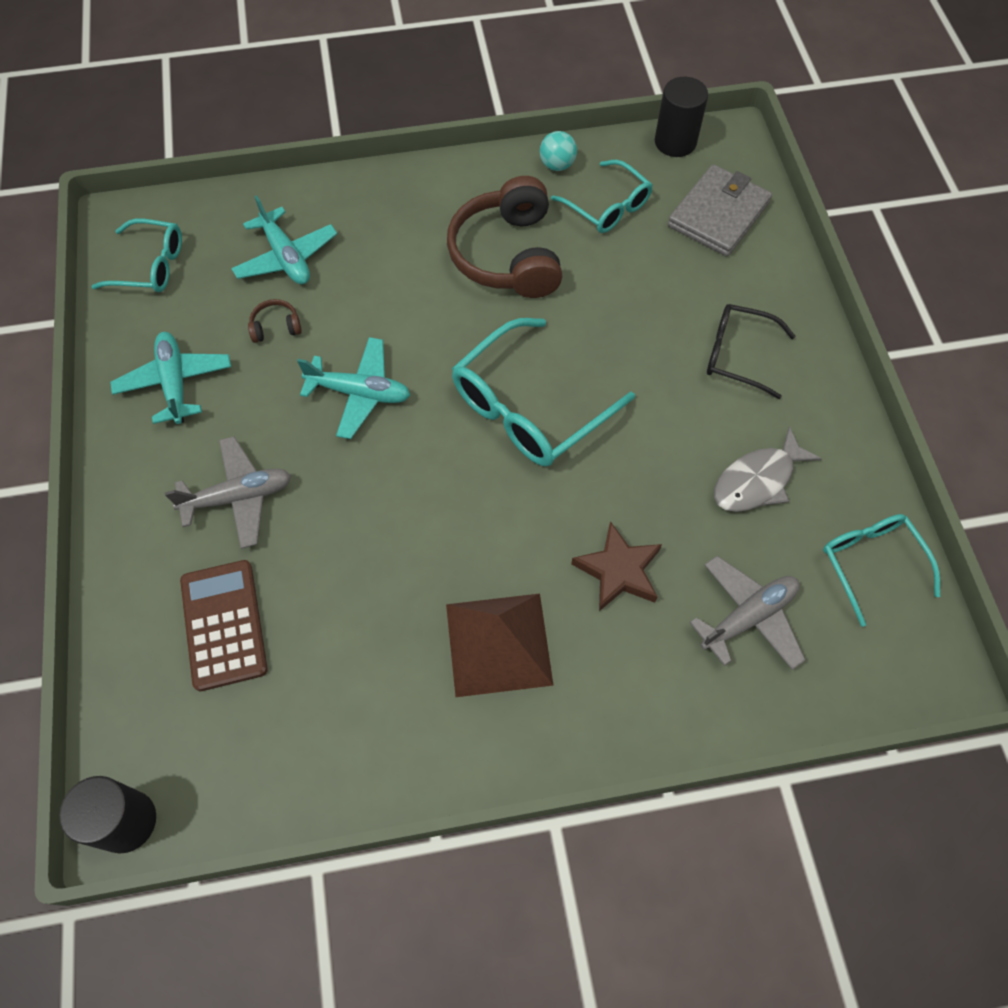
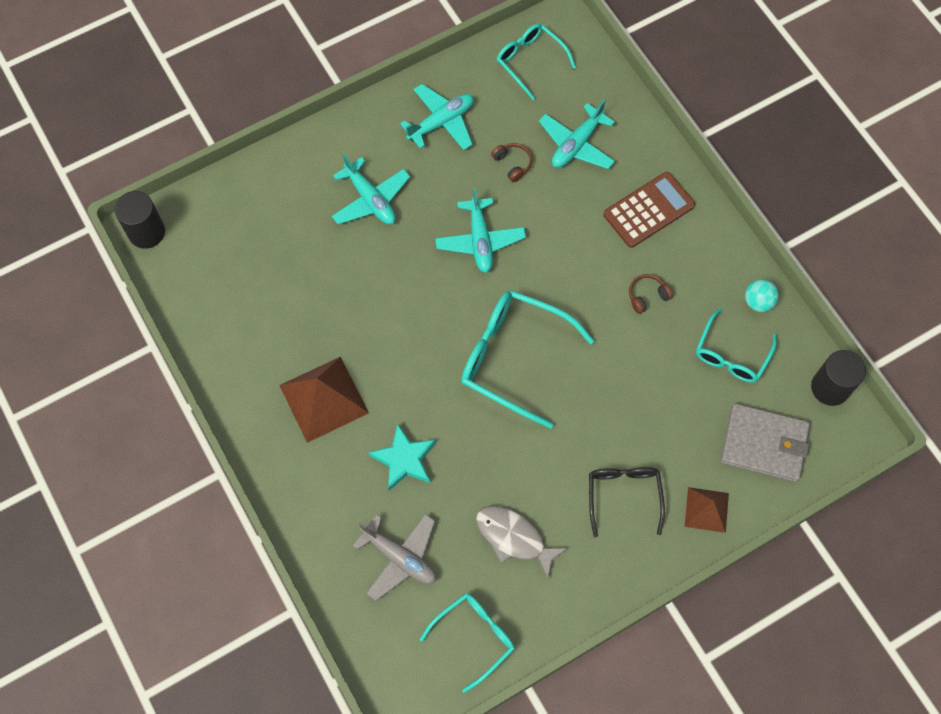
camera: 70 degrees right, 5 degrees up
(150, 266) = (530, 61): turquoise glasses -> turquoise glasses turned 150 degrees clockwise
(224, 625) = (280, 230): brown calculator -> brown calculator (649, 210)
(238, 497) = (370, 199): grey plane -> turquoise plane
(507, 255) = (647, 296): brown headphones -> brown headphones, size x0.40
(618, 571) = (404, 459): brown star -> turquoise star
(776, 286) = (706, 509): none -> brown pyramid

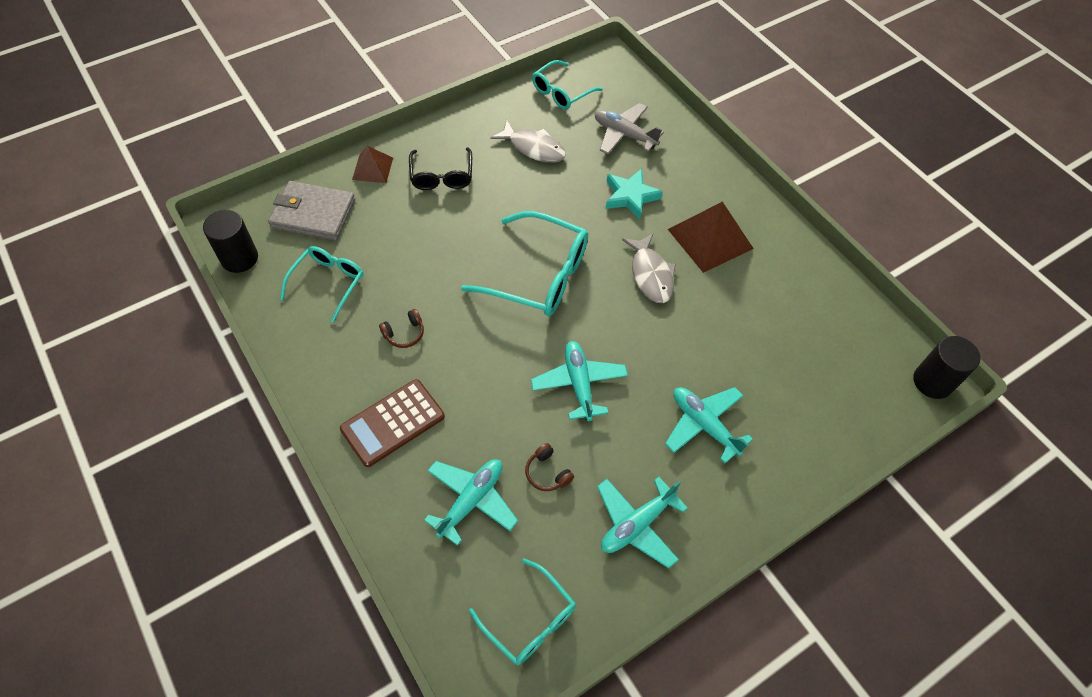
camera: 175 degrees right, 10 degrees down
(396, 355) = (650, 275): none -> grey fish
(758, 302) = (291, 331): turquoise ball -> none

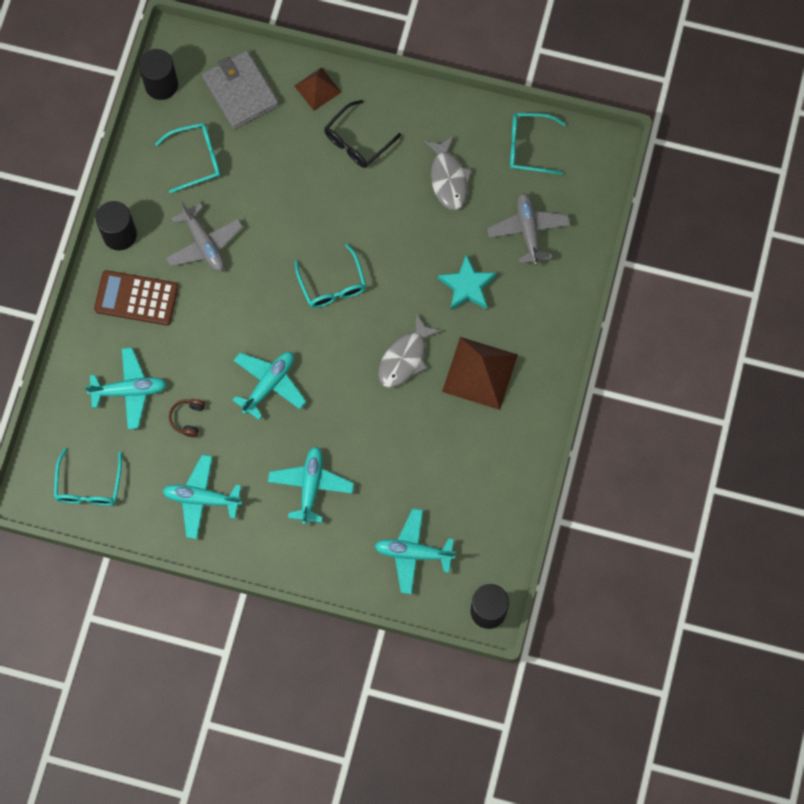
camera: 50 degrees right, 15 degrees up
(322, 389) = (119, 234): none -> black cylinder
(404, 333) = (204, 244): brown headphones -> grey plane
(538, 275) = (332, 285): turquoise glasses -> turquoise glasses, size x0.61
(834, 396) = (413, 553): none -> turquoise plane

